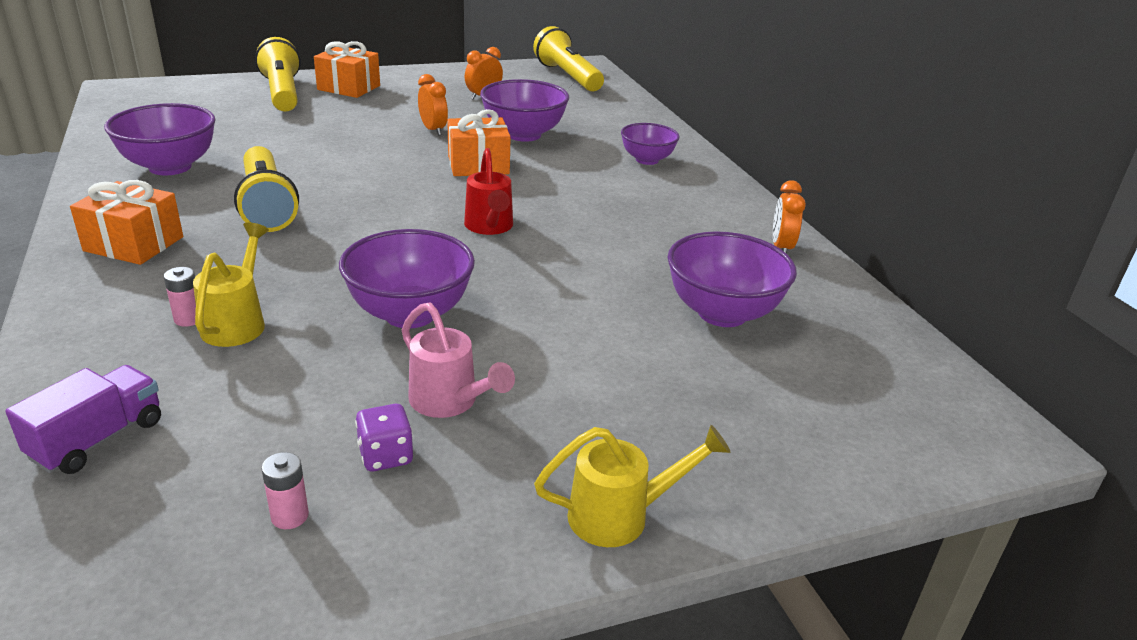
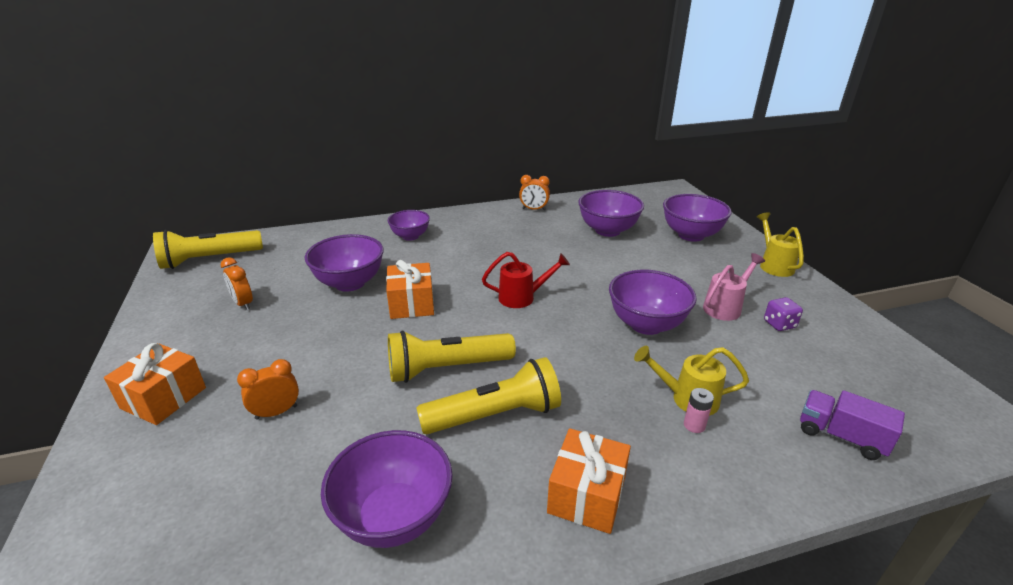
camera: 85 degrees left, 0 degrees up
(282, 93) = (154, 457): yellow flashlight -> yellow flashlight (446, 368)
(290, 516) = (840, 349): pink battery -> none
(433, 130) = (325, 329): orange clock -> orange clock (276, 412)
(738, 414) = (691, 235): none -> purple bowl

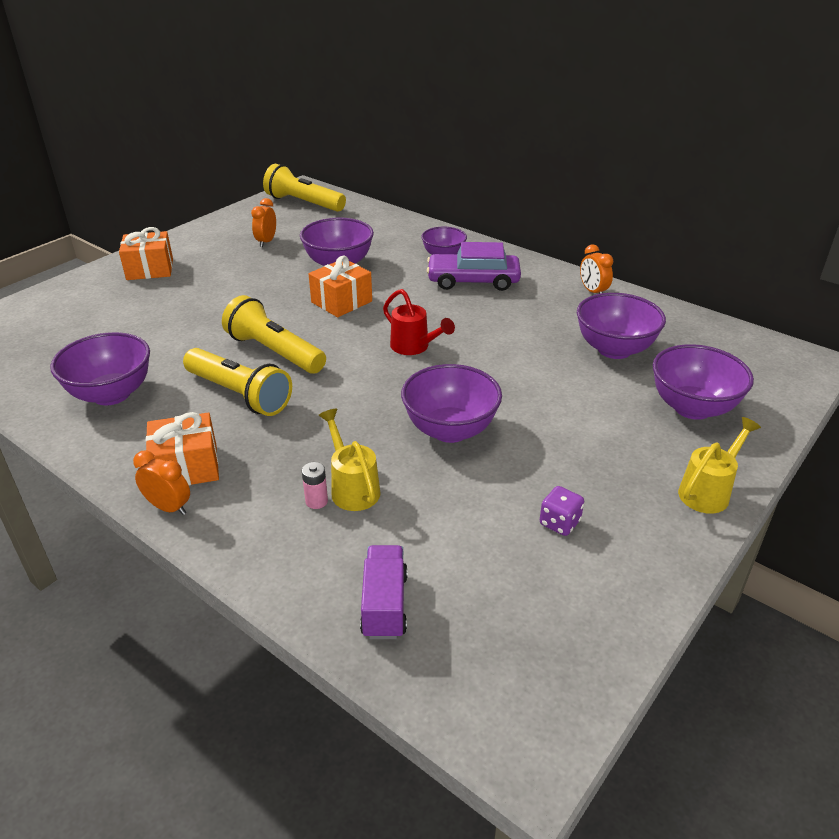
camera: 55 degrees right, 5 degrees up
(276, 412) = (169, 310): orange clock -> orange clock (169, 507)
(462, 240) = (473, 281): none -> purple car
(725, 307) = (549, 474): pink watering can -> none

